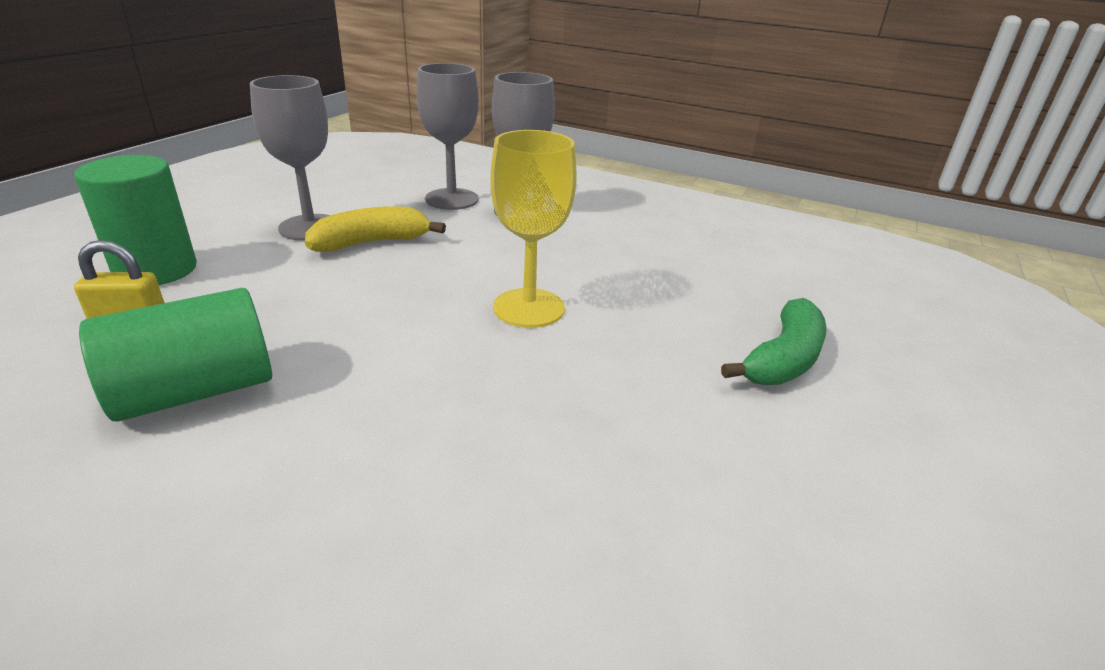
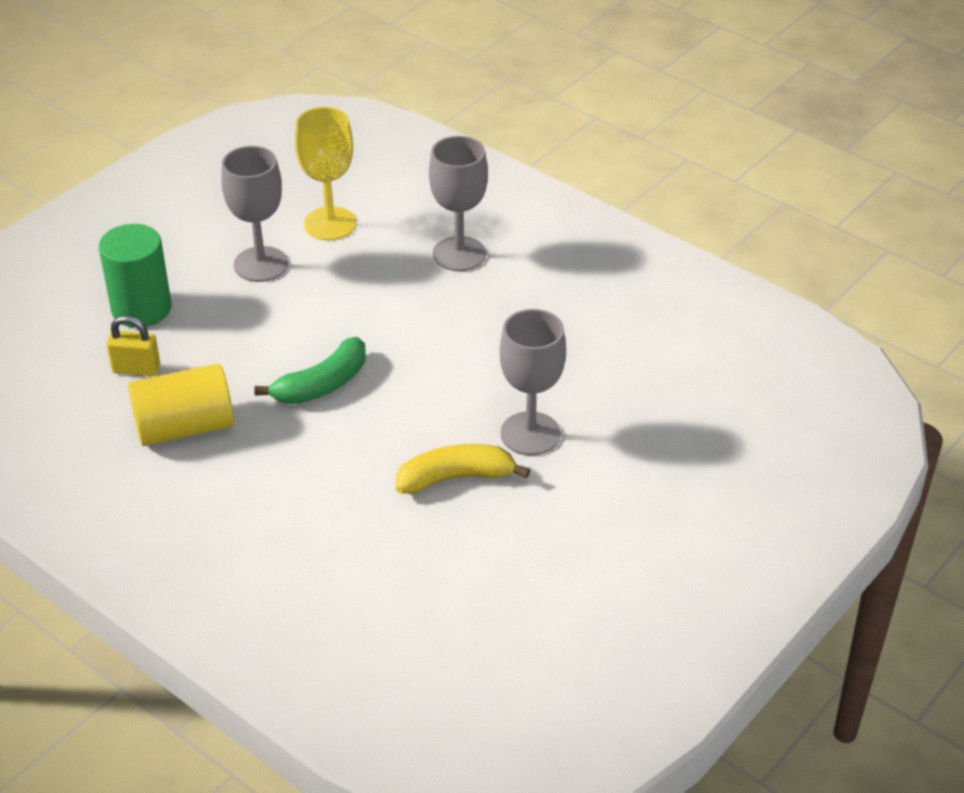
camera: 15 degrees right, 10 degrees up
(195, 391) = (184, 427): green cylinder -> yellow cylinder
(371, 243) = (312, 289): yellow banana -> yellow banana (456, 478)
(452, 199) = (396, 230): grey goblet -> grey goblet (530, 434)
(529, 308) = (426, 379): yellow goblet -> yellow goblet (330, 224)
(783, 359) = (604, 450): green banana -> green banana (322, 384)

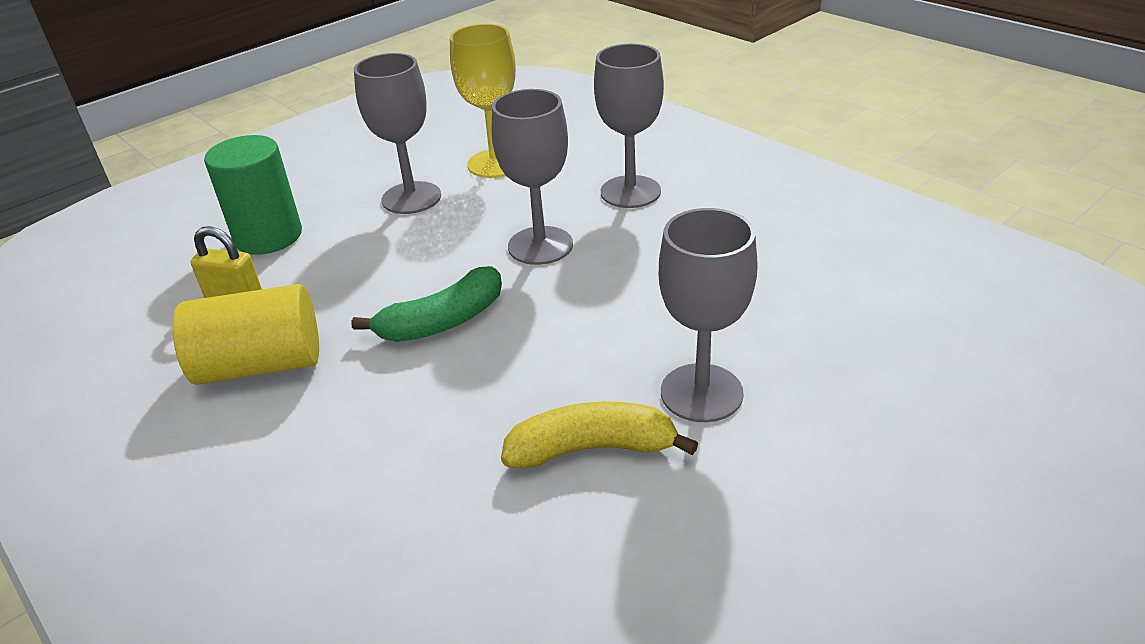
camera: 10 degrees right, 5 degrees down
(388, 311) = (540, 246): none -> grey goblet

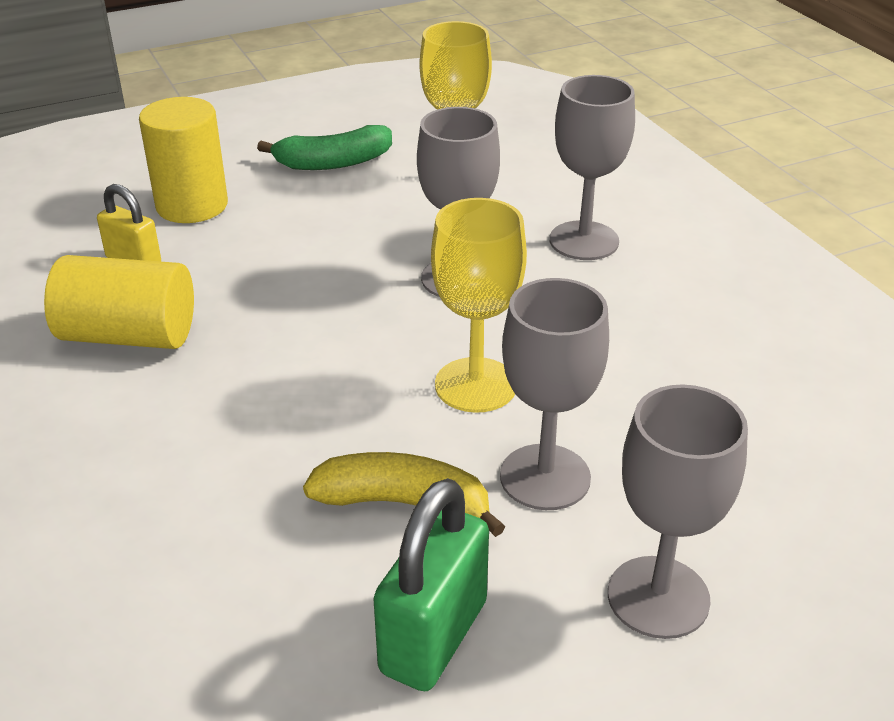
camera: 15 degrees right, 0 degrees up
(268, 236) = (192, 205): green cylinder -> yellow cylinder
(411, 198) = (350, 196): grey goblet -> grey goblet (658, 597)
(443, 321) = (320, 335): green banana -> green banana (333, 162)
(602, 330) = (475, 385): none -> yellow goblet
(679, 560) = (433, 637): none -> green padlock

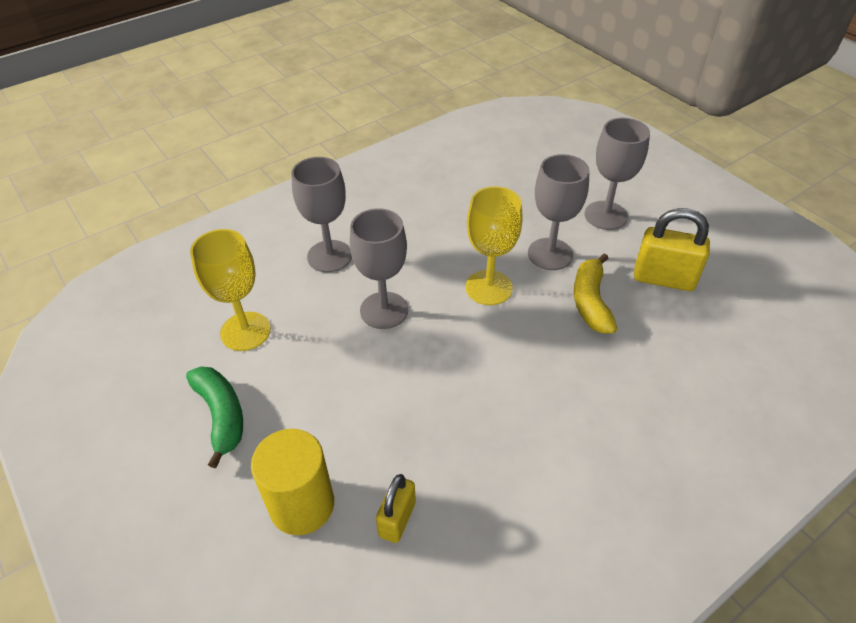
camera: 100 degrees left, 10 degrees up
(128, 336) = (495, 483): yellow cylinder -> none
(433, 637) = (663, 279): green padlock -> yellow padlock

